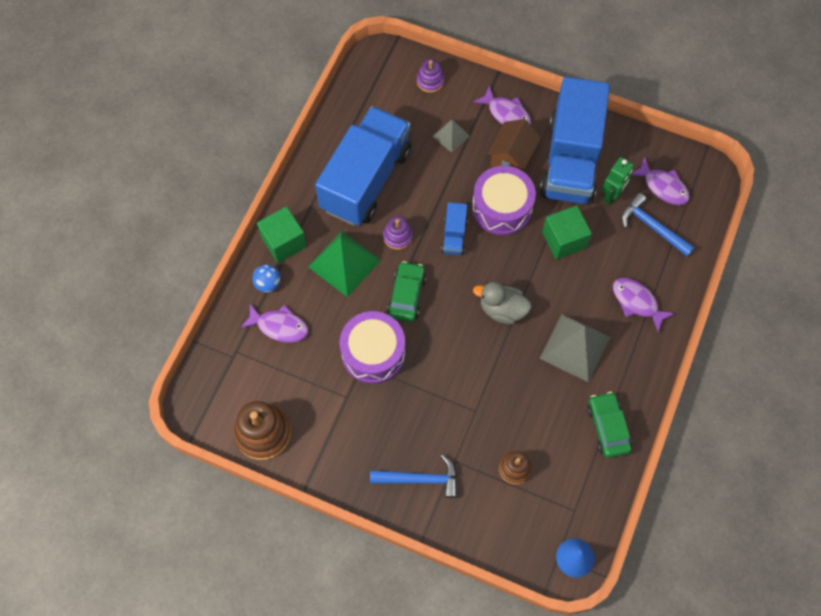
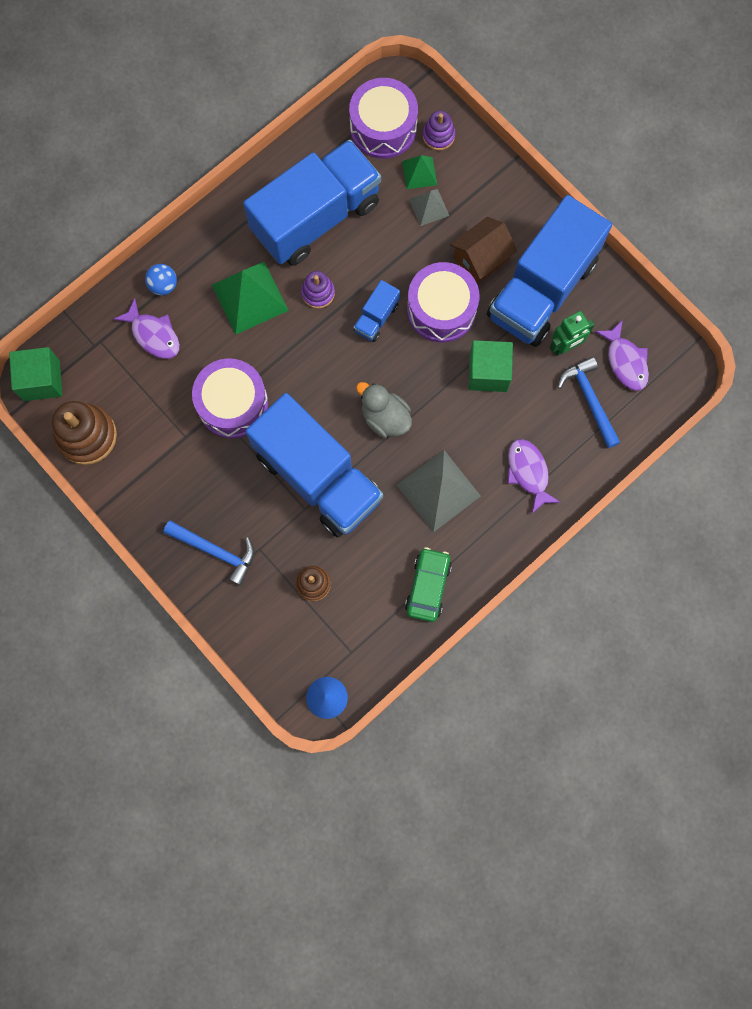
camera: 25 degrees right, 10 degrees up
(284, 242) = (200, 248): green cube -> green cube (41, 380)
(384, 92) = (383, 128): none -> purple drum
(406, 295) = (296, 359): green car -> none
(430, 114) = (419, 173): none -> green pyramid
(473, 380) = (317, 477): none -> blue truck
(506, 114) = (501, 208): purple fish -> none

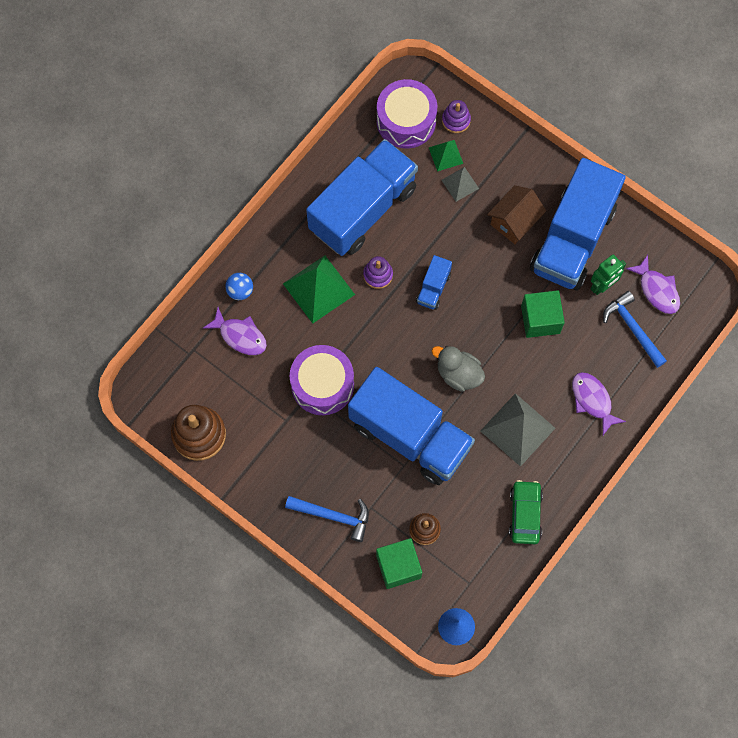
camera: 10 degrees left, 5 degrees down
(41, 380) = (149, 392): green cube -> green cube (398, 566)
(441, 309) = (488, 271): purple drum -> none

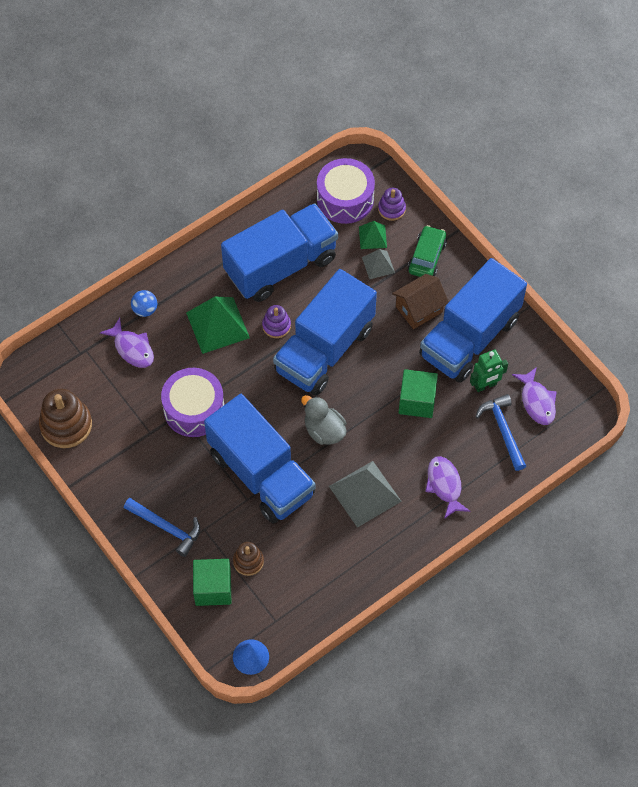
camera: 15 degrees right, 10 degrees down
(433, 288) = (324, 349): blue truck -> blue truck, size x2.41
(525, 514) = (348, 572): green car -> green car (427, 257)

